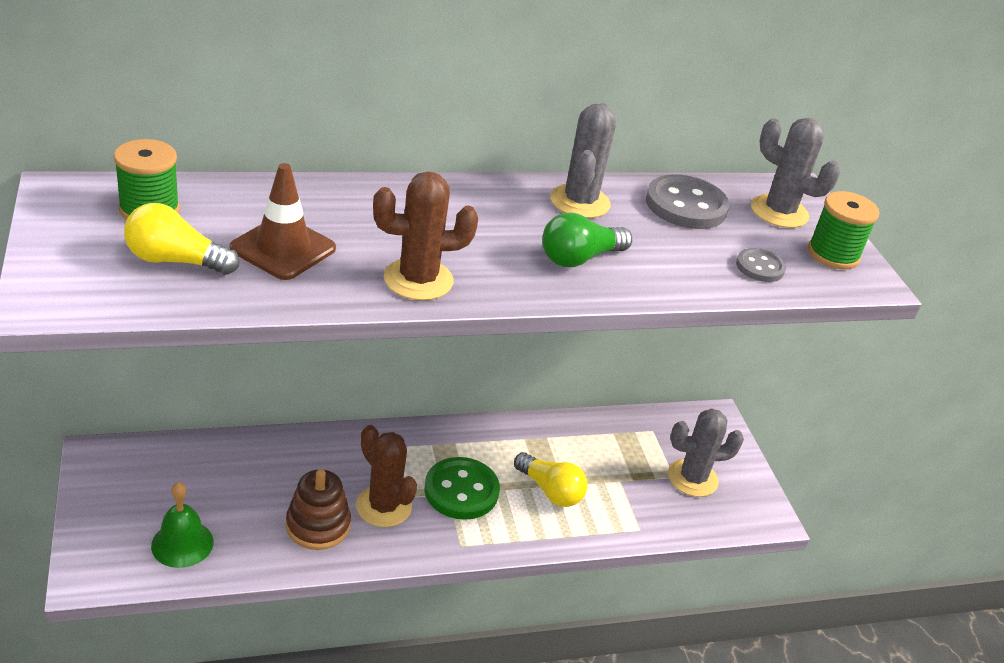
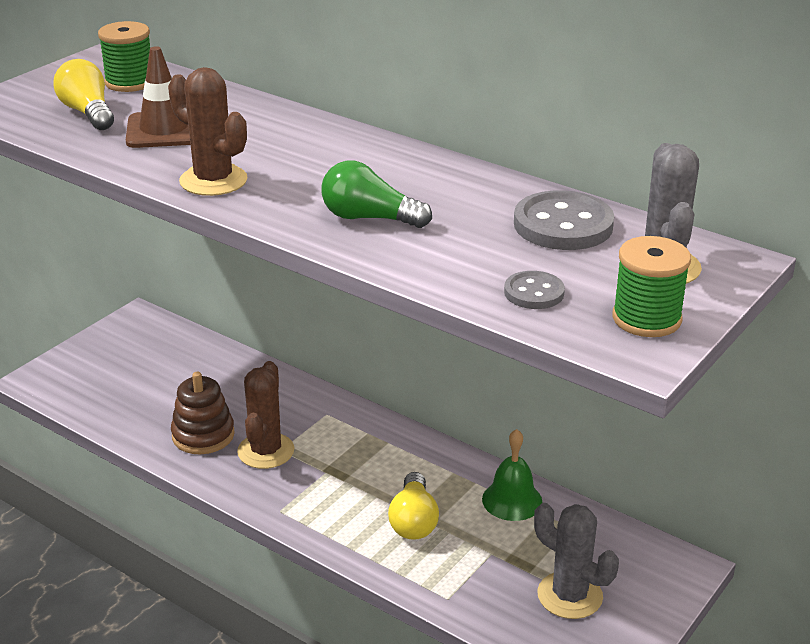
camera: 55 degrees right, 5 degrees down
(182, 543) = (108, 394): green bell -> green bell (512, 500)
(461, 491) = (340, 476): green button -> none
(580, 202) = (458, 186): grey cactus -> none

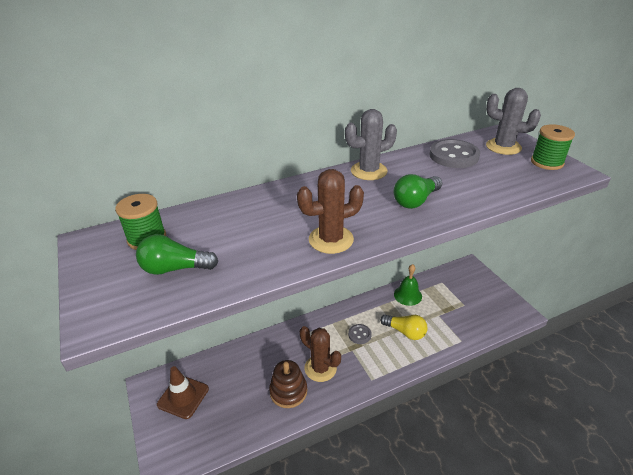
camera: 60 degrees left, 5 degrees up
(88, 113) = (175, 268): yellow light bulb -> green light bulb
(164, 130) = (240, 242): brown traffic cone -> brown traffic cone (183, 397)
(534, 293) = (515, 179): grey button -> grey button (359, 335)
(570, 595) = (474, 303): grey cactus -> grey cactus (368, 171)

